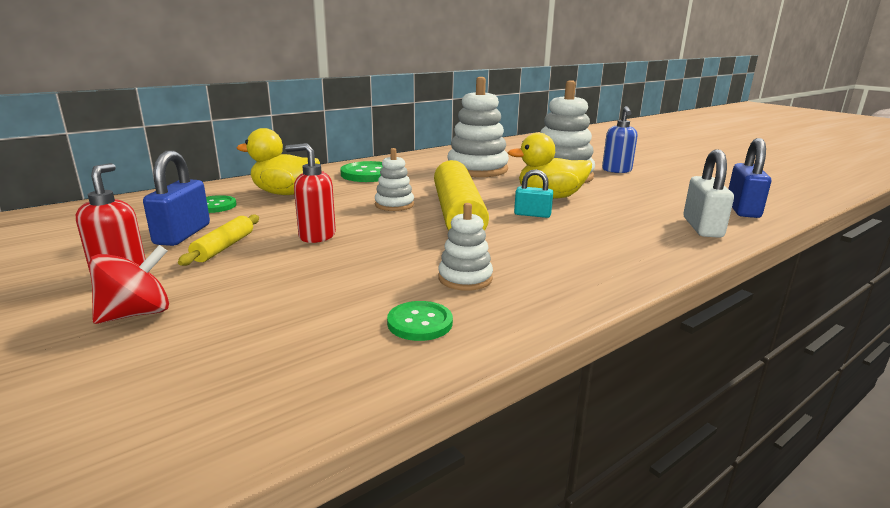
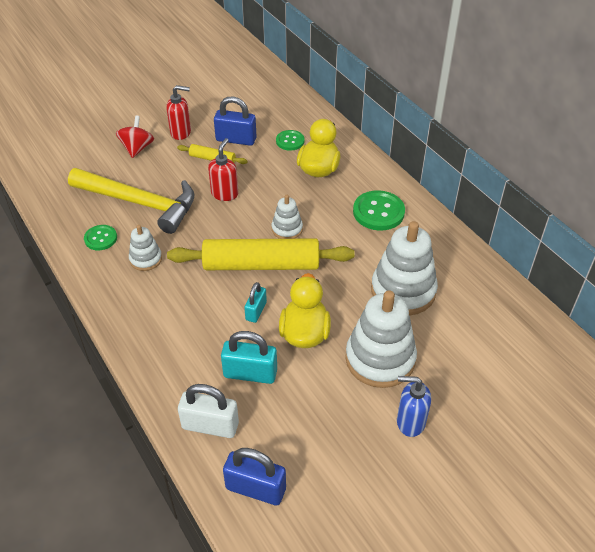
camera: 95 degrees right, 25 degrees up
(137, 314) = (137, 148): red spinning top -> red spinning top turned 135 degrees counterclockwise
(321, 295) = (140, 203): none -> yellow hammer
(619, 214) = (250, 373): none -> turquoise padlock

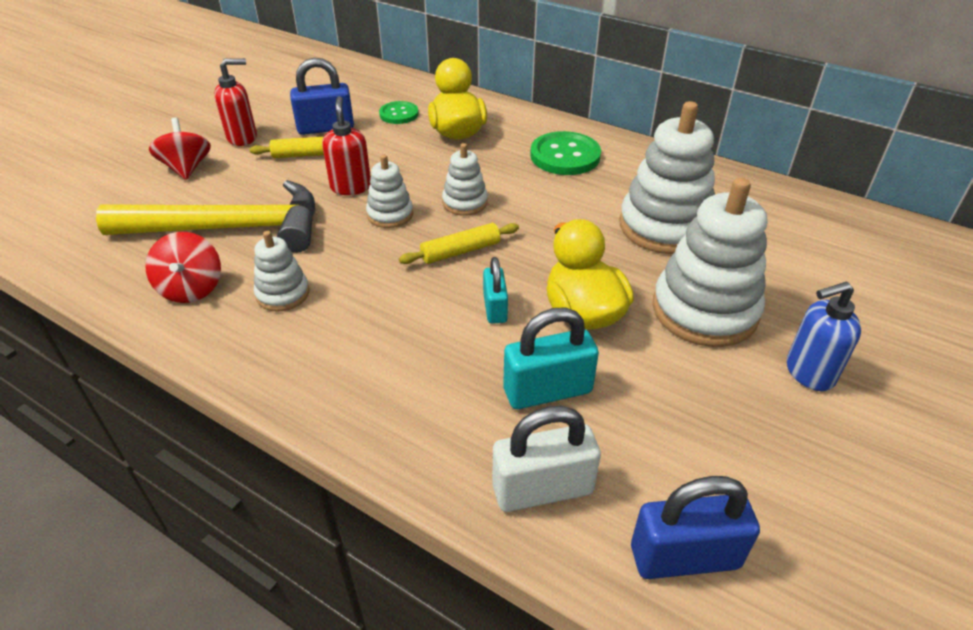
camera: 25 degrees left, 5 degrees down
(100, 238) = (192, 288): green button -> red spinning top
(236, 223) = (390, 214): none -> white stacking toy
(261, 265) = (460, 251): yellow rolling pin -> yellow rolling pin, size x0.46

